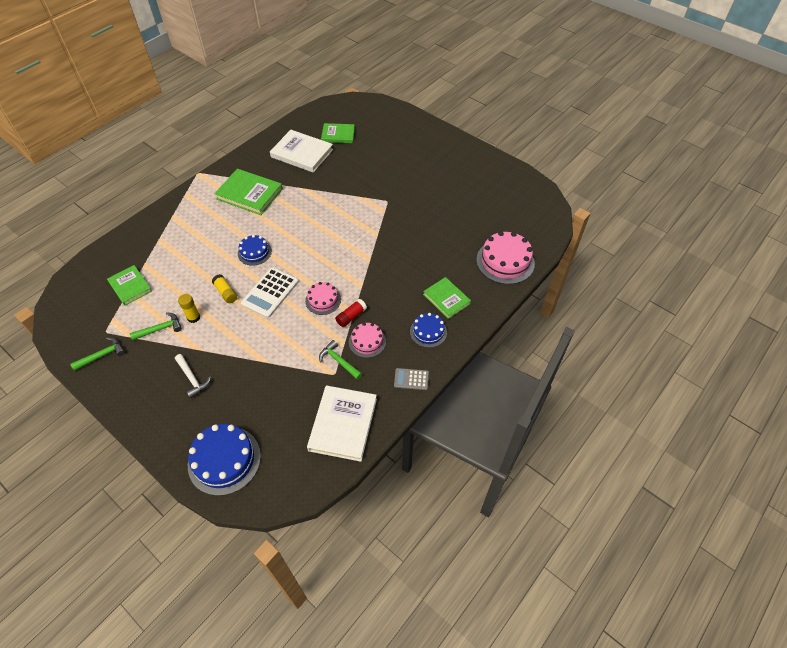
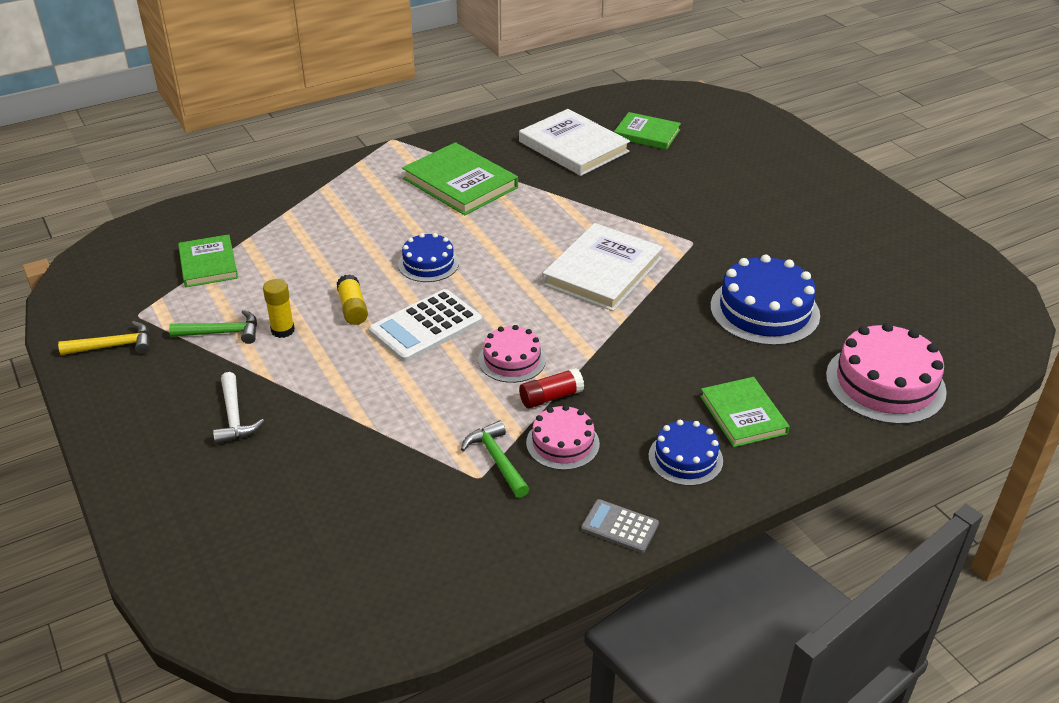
camera: 20 degrees right, 15 degrees down
(102, 355) = (114, 346): green hammer -> yellow hammer
(224, 460) = (221, 556): blue cake -> blue cake (764, 310)
(343, 424) = (457, 563): white book -> white book (602, 271)

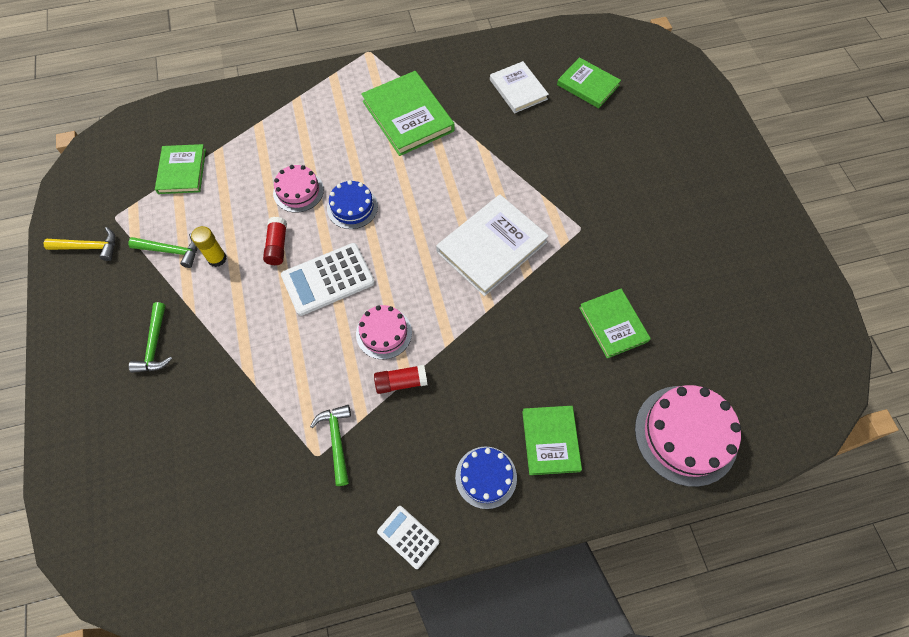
camera: 15 degrees right, 25 degrees up
(234, 417) = (155, 345): white hammer -> green hammer
(353, 308) = (277, 246): yellow glue stick -> red glue stick
(562, 443) = (393, 435): pink cake -> pink cake (298, 191)
(573, 147) = (518, 89): white book -> white book, size x0.64
(619, 526) = (408, 537): grey calculator -> white calculator
(764, 310) = (613, 324): blue cake -> green book

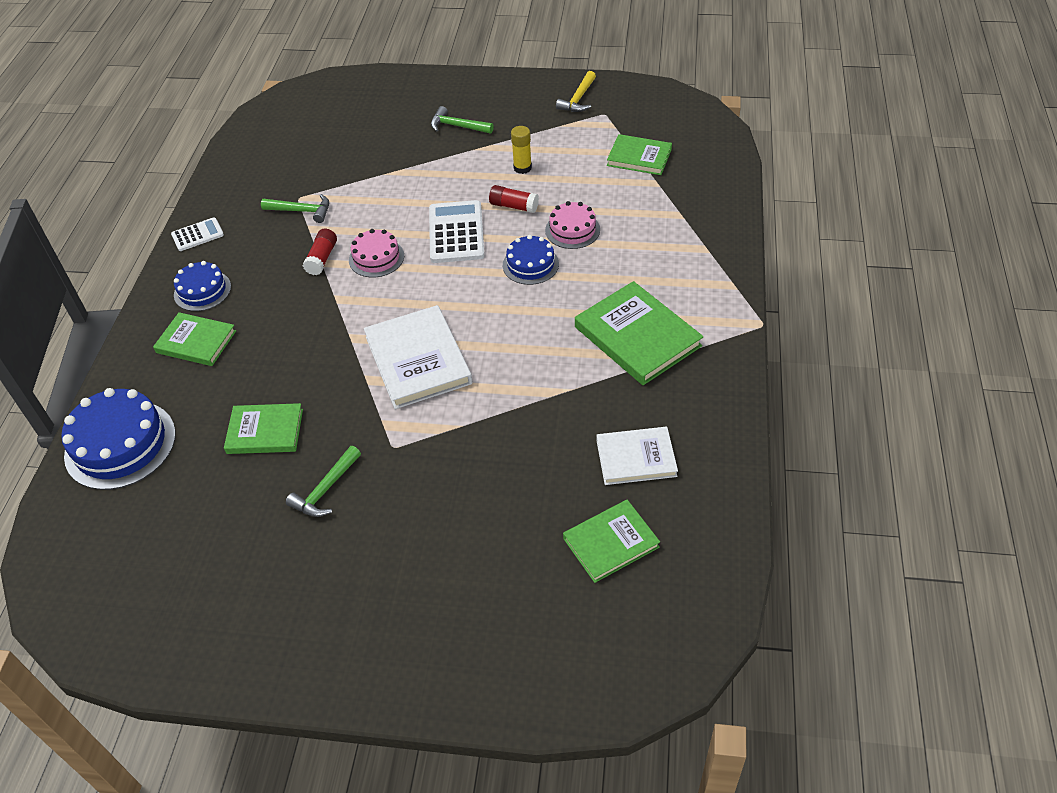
camera: 115 degrees right, 15 degrees down
(171, 251) = (547, 142): green hammer -> green hammer (325, 489)
(408, 116) = (637, 336): green book -> green book turned 60 degrees clockwise
(686, 435) = (120, 444): pink cake -> blue cake

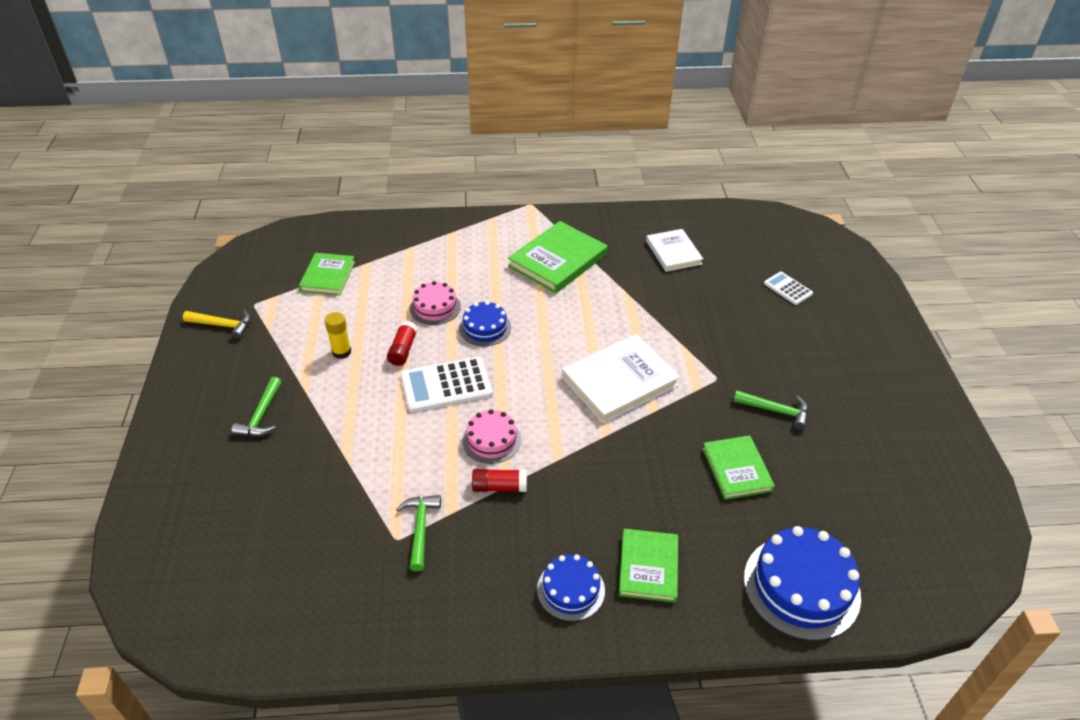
camera: 105 degrees left, 5 degrees down
(197, 235) = (474, 632): white calculator -> white calculator (788, 288)
(611, 543) = (746, 258): green book -> none

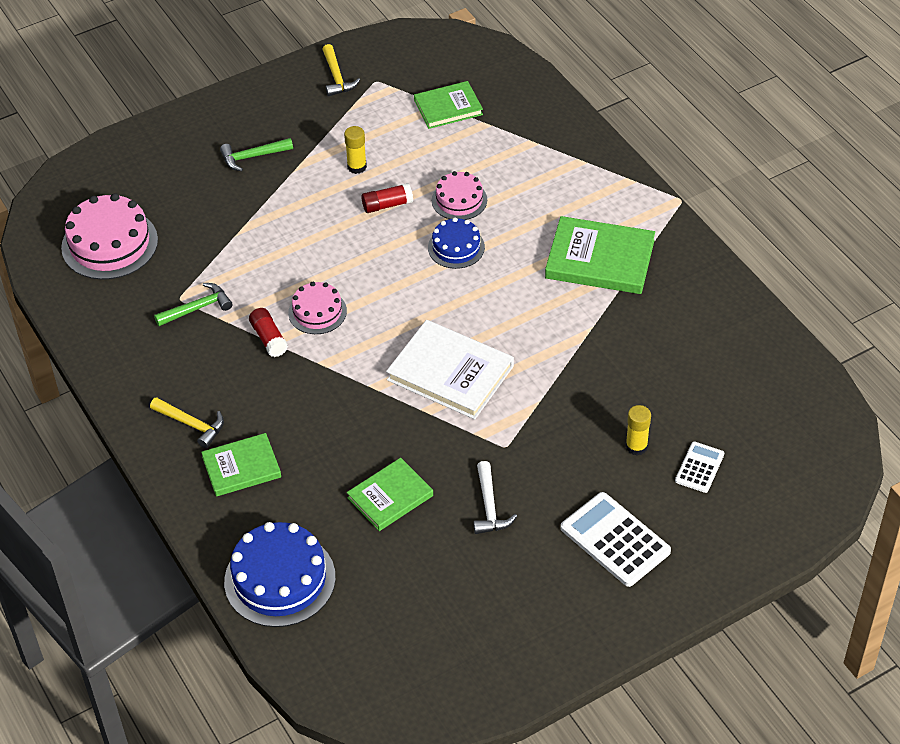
camera: 65 degrees right, 5 degrees up
(271, 573) = (109, 244): none -> pink cake
(446, 385) = (363, 253): white calculator -> white calculator (615, 540)
(570, 589) = (191, 425): blue cake -> yellow hammer
(673, 252) = (688, 348): white book -> none
(752, 310) = (636, 446): none -> yellow glue stick
(775, 411) = (489, 506): green hammer -> white hammer

